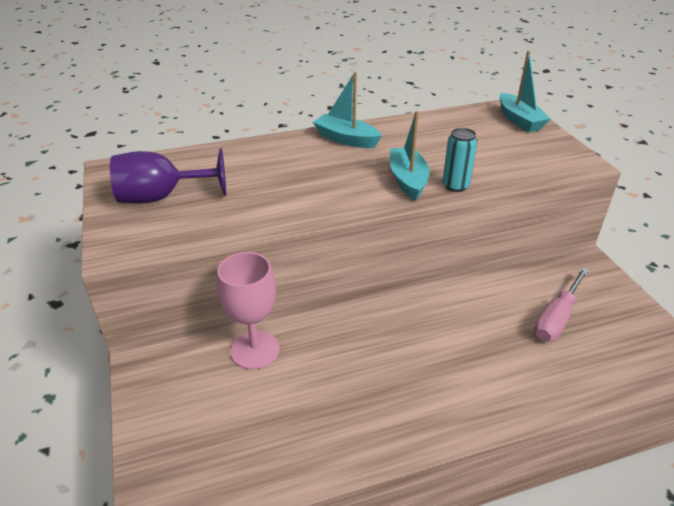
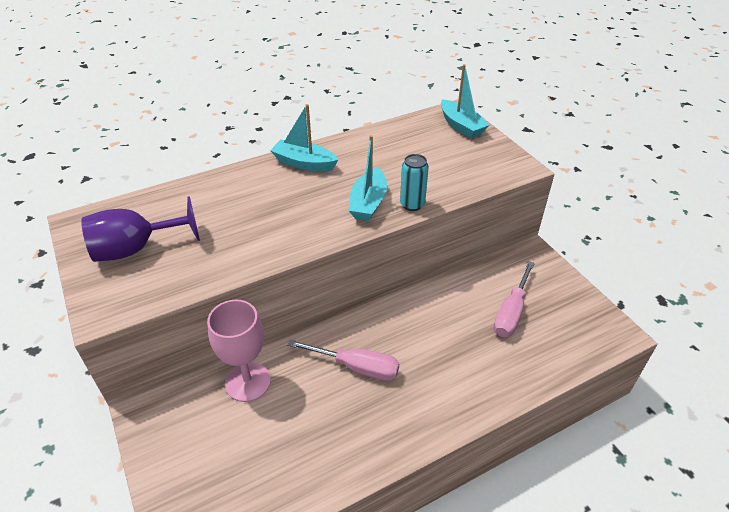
camera: 10 degrees left, 5 degrees up
(374, 351) = (357, 367): none -> pink screwdriver
(408, 180) = (368, 203): turquoise boat -> turquoise boat turned 150 degrees counterclockwise

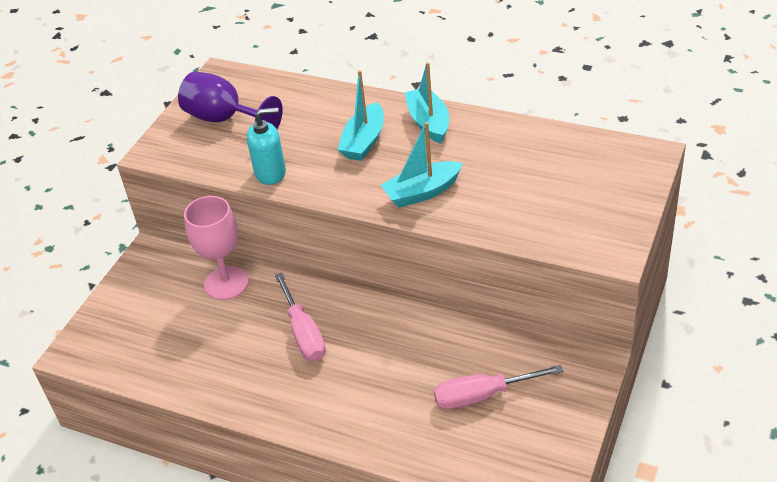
camera: 55 degrees right, 0 degrees up
(239, 259) = (270, 173): none -> turquoise soap dispenser
(412, 204) = (454, 218): turquoise can -> none
(461, 126) = (630, 174): turquoise boat -> turquoise boat (364, 141)

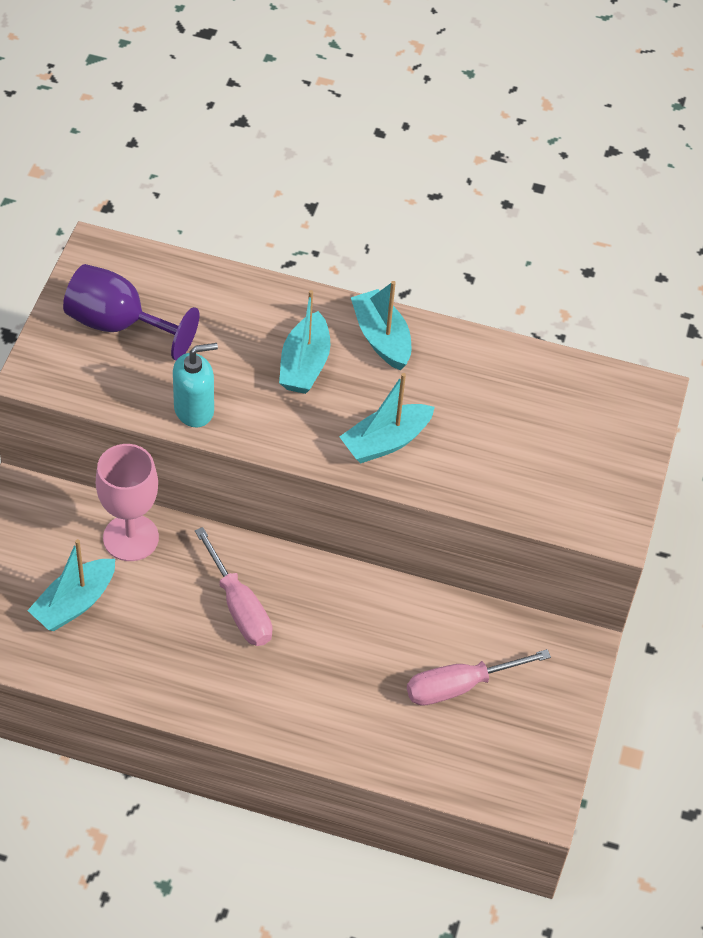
camera: 15 degrees left, 10 degrees up
(172, 330) = (74, 603): none -> turquoise boat

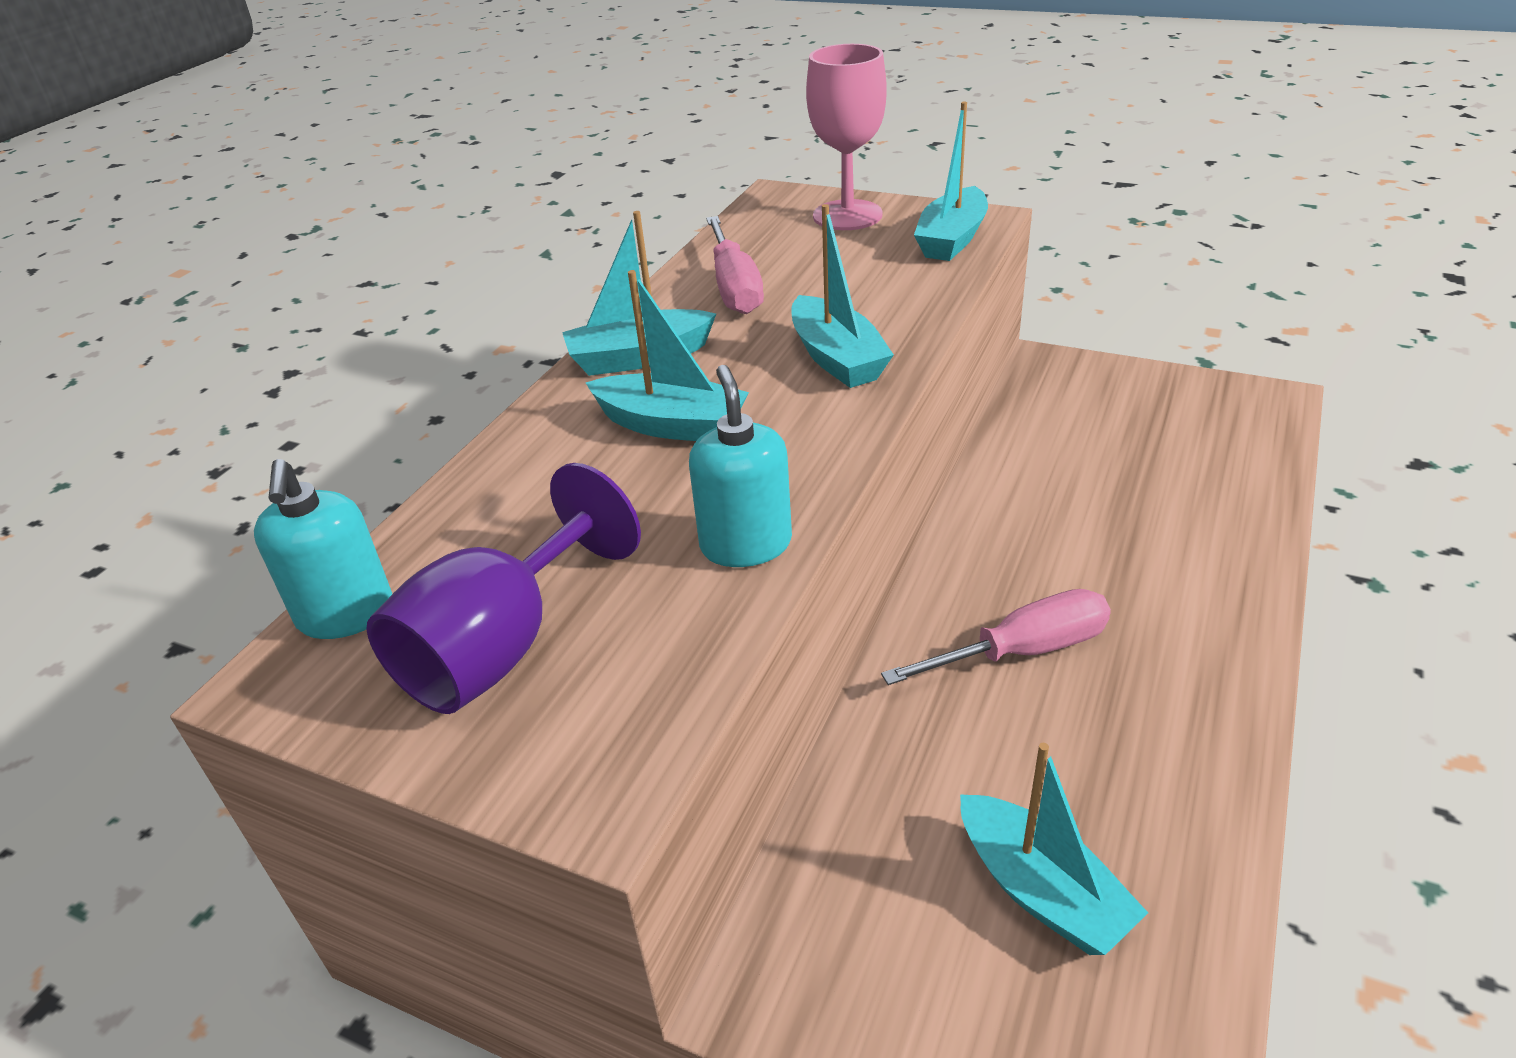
camera: 75 degrees left, 15 degrees down
(131, 538) = (883, 794): pink goblet -> pink goblet (847, 215)
(139, 261) = (346, 615): none -> turquoise soap dispenser
(458, 686) = (1122, 448): pink screwdriver -> pink screwdriver (734, 288)
(573, 509) = (951, 239): none -> turquoise boat

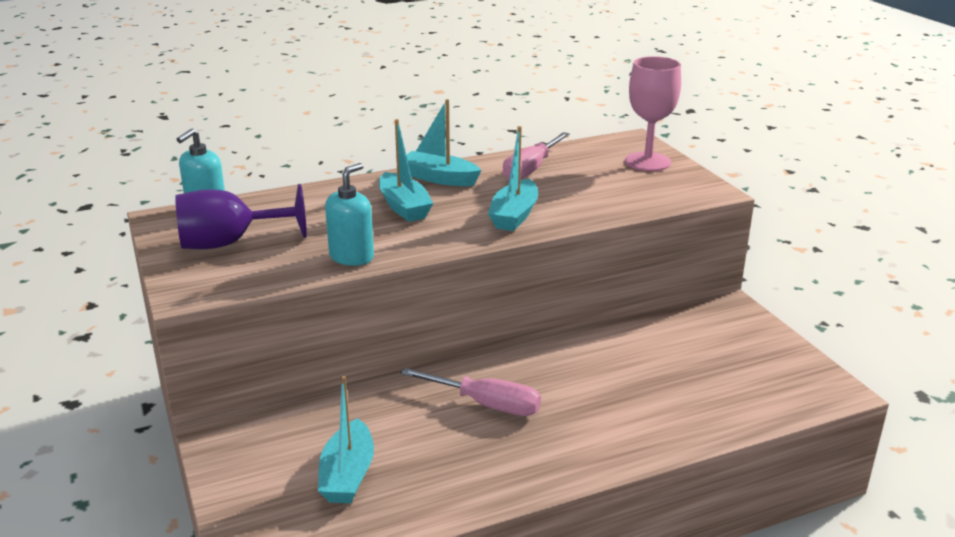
camera: 40 degrees right, 10 degrees down
(951, 239) = (675, 194): turquoise boat -> none

